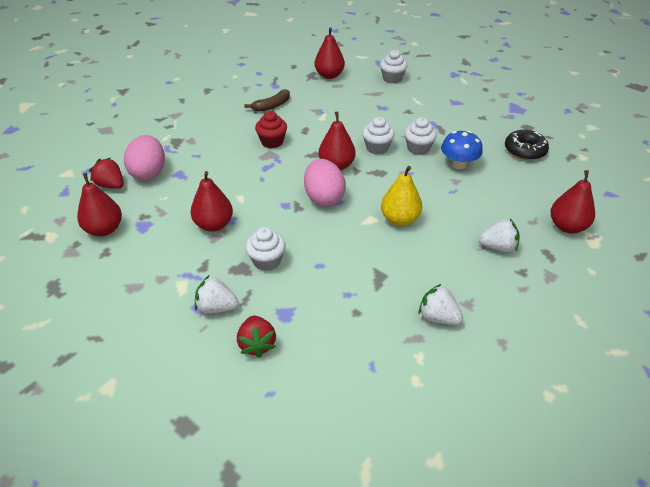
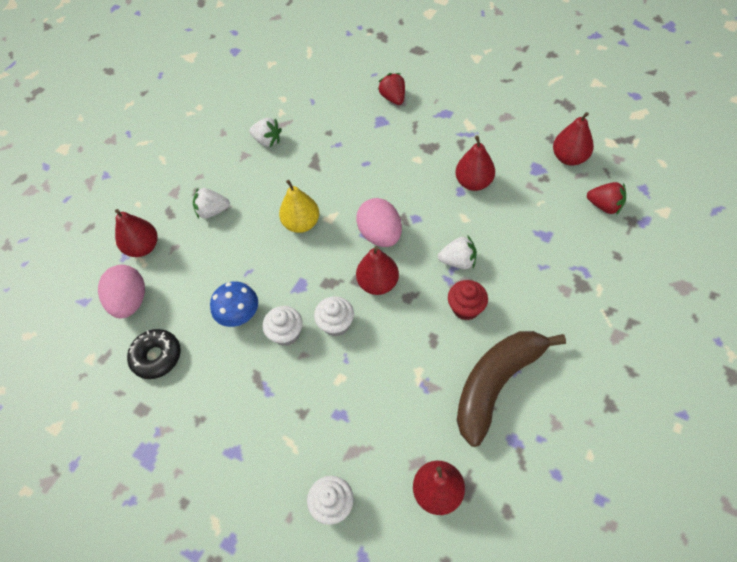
camera: 175 degrees right, 15 degrees up
(149, 172) = (578, 230): pink egg -> pink egg (130, 301)
(216, 307) = (433, 115): white strawberry -> white strawberry (458, 261)
(267, 261) = (411, 158): white cupcake -> none
(272, 106) = (497, 384): brown banana -> brown banana, size x2.03

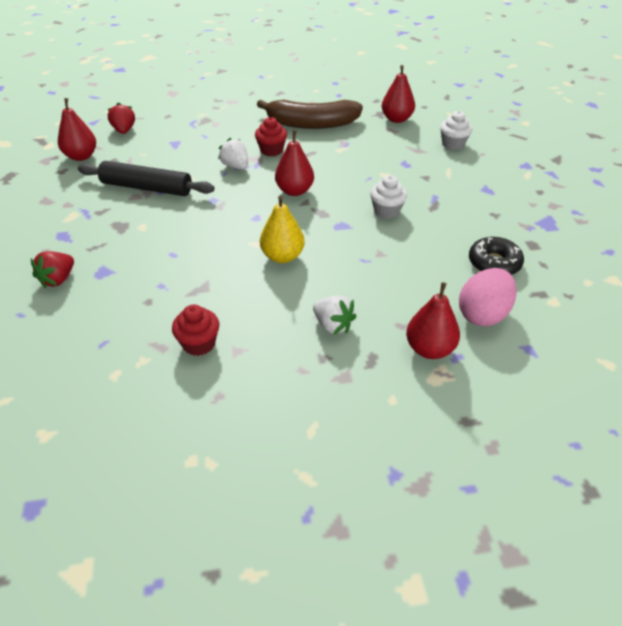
camera: 135 degrees left, 15 degrees down
(239, 314) = (404, 241): blue mushroom -> none
(267, 141) = (199, 344): white strawberry -> red cupcake
(336, 324) = (350, 193): white cupcake -> none
(380, 235) = (248, 209): pink egg -> none
(473, 182) = (147, 188): red pear -> black rolling pin

